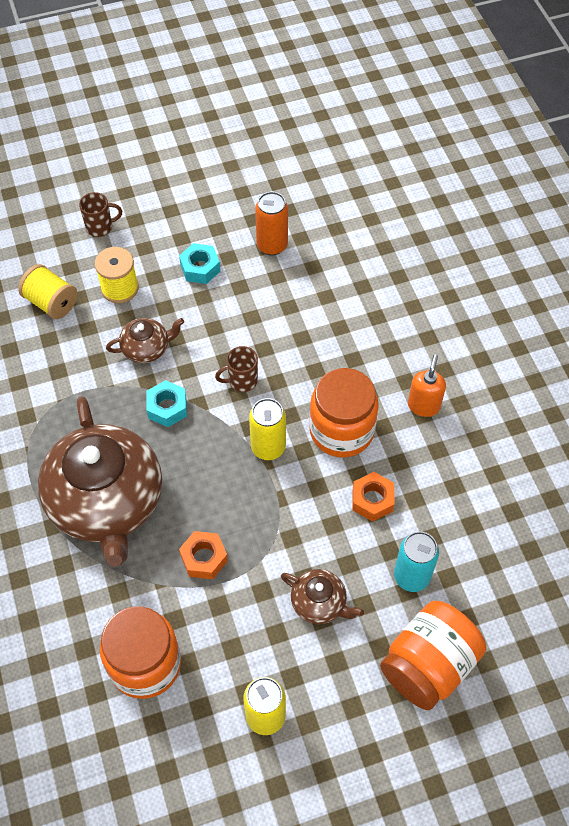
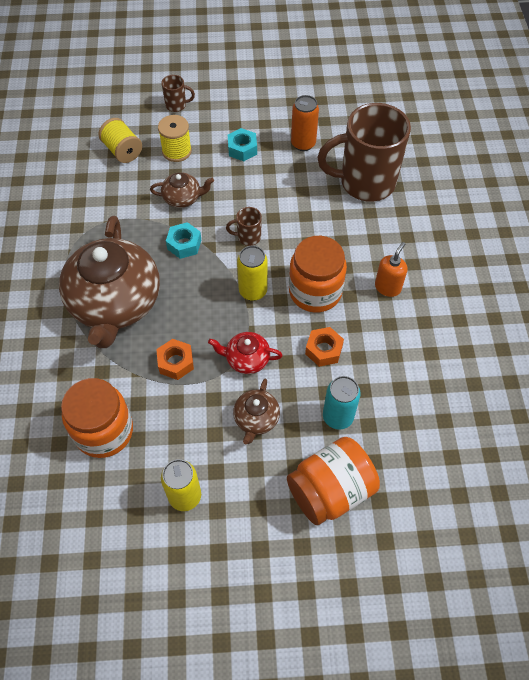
camera: 15 degrees right, 0 degrees up
(286, 533) = (246, 359): none -> red teapot
(319, 603) = (256, 419): brown teapot -> brown teapot turned 60 degrees clockwise
(360, 280) = (365, 182): none -> brown mug

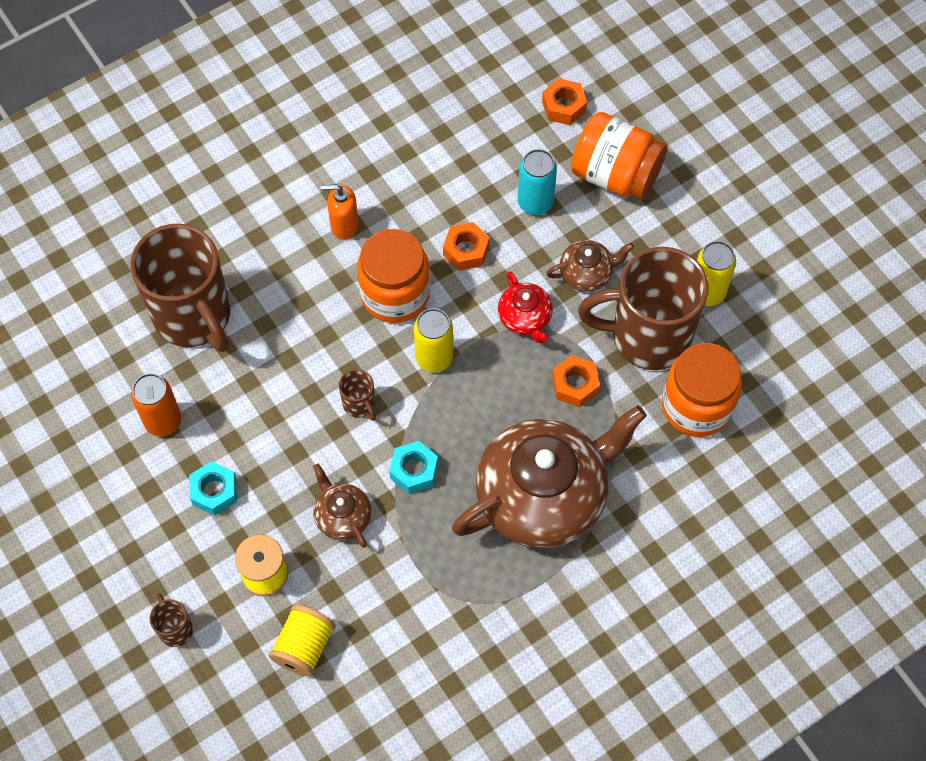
camera: 120 degrees left, 5 degrees up
(179, 431) = (647, 336): none -> brown mug
(418, 488) = (563, 106): none -> orange nut

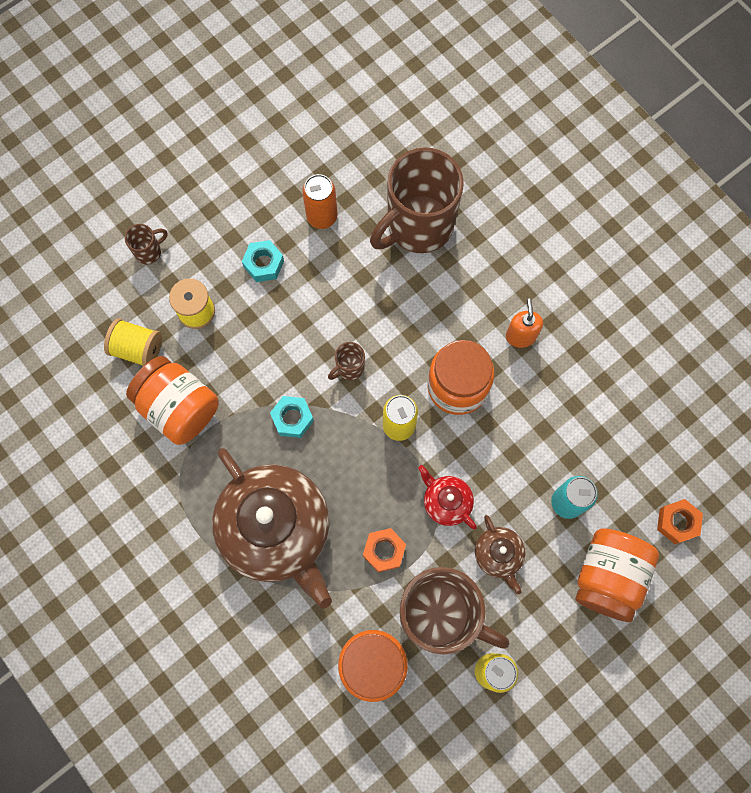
camera: 85 degrees right, 10 degrees up
(342, 516) = (248, 365): brown teapot -> none
(386, 599) = (179, 407): none -> orange jar
(466, 250) = (508, 444): orange nut -> none
(525, 318) = (446, 502): red teapot -> red teapot turned 75 degrees clockwise
(647, 336) = (439, 615): brown mug -> brown mug turned 120 degrees clockwise

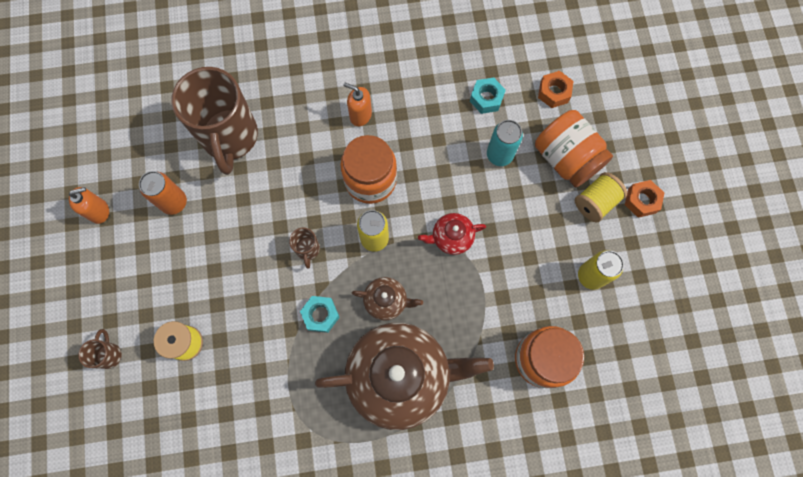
camera: 60 degrees left, 0 degrees up
(137, 348) = (185, 408): yellow spool -> yellow spool (595, 202)
(179, 407) = (256, 401): orange jar -> none
(264, 264) = (182, 268): turquoise nut -> turquoise nut (486, 98)
(273, 157) = (99, 211): none -> orange soap dispenser
(384, 551) = (462, 303): orange nut -> orange nut (641, 201)
(439, 615) = (531, 290): brown mug -> none
(498, 555) = (511, 223): brown teapot -> brown teapot (386, 301)

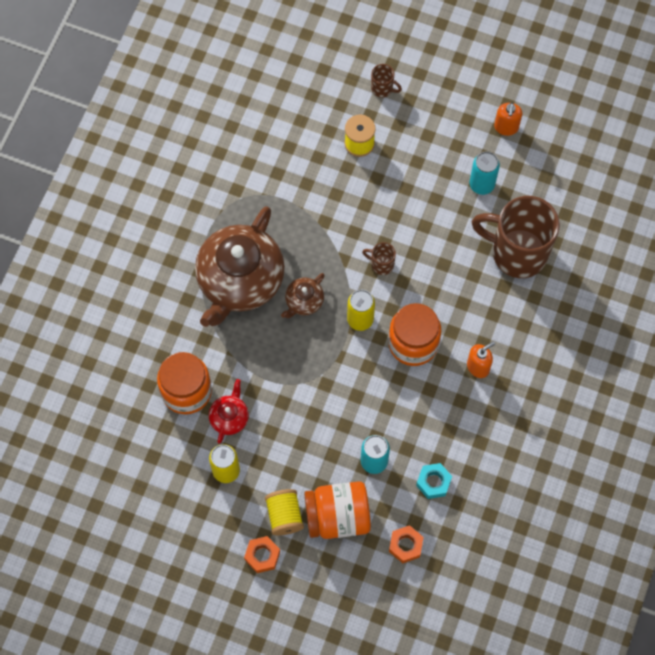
camera: 120 degrees right, 5 degrees down
(174, 202) = (482, 184): orange can -> turquoise can
(321, 315) = (322, 248): turquoise nut -> none
(451, 237) = (325, 380): red teapot -> red teapot (229, 417)

